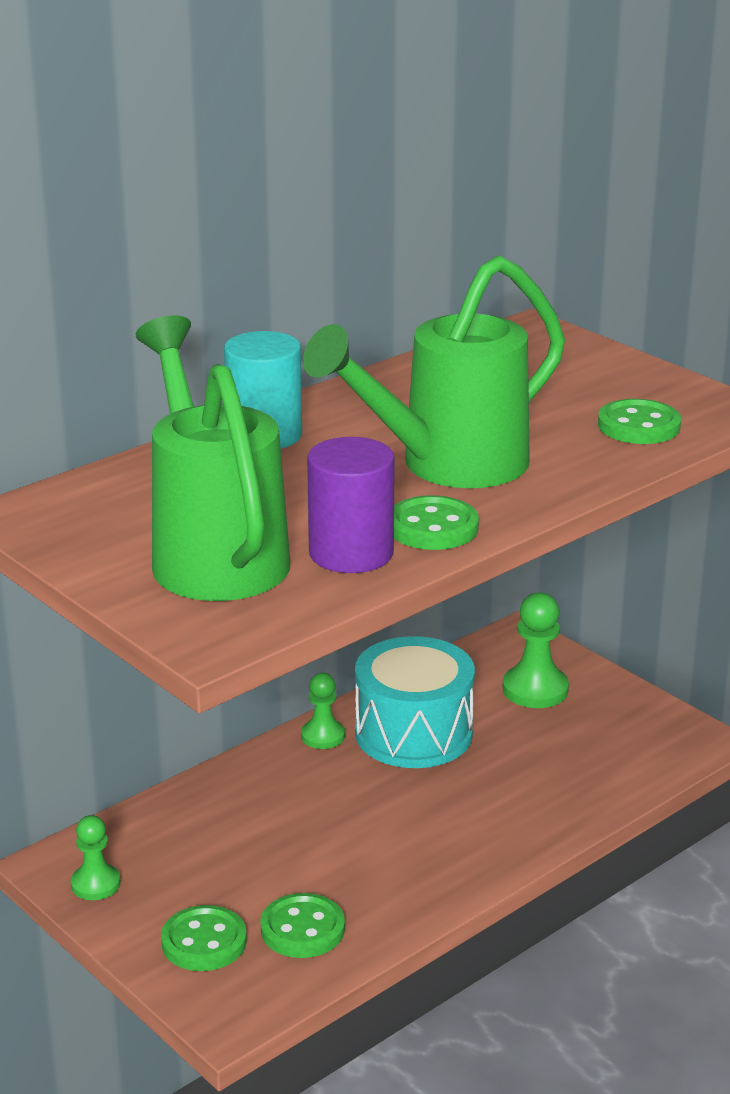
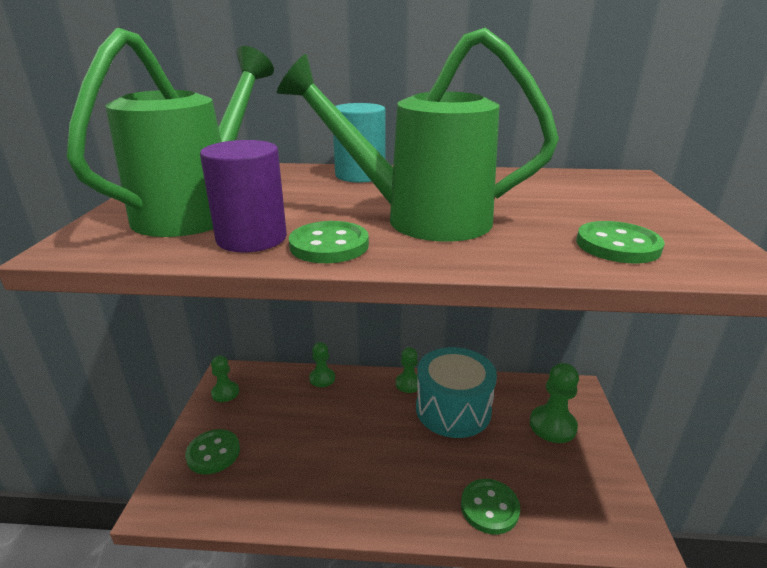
camera: 45 degrees right, 0 degrees up
(202, 792) = (322, 378): none -> green pawn
(302, 929) = (255, 481): green button -> green button (489, 507)

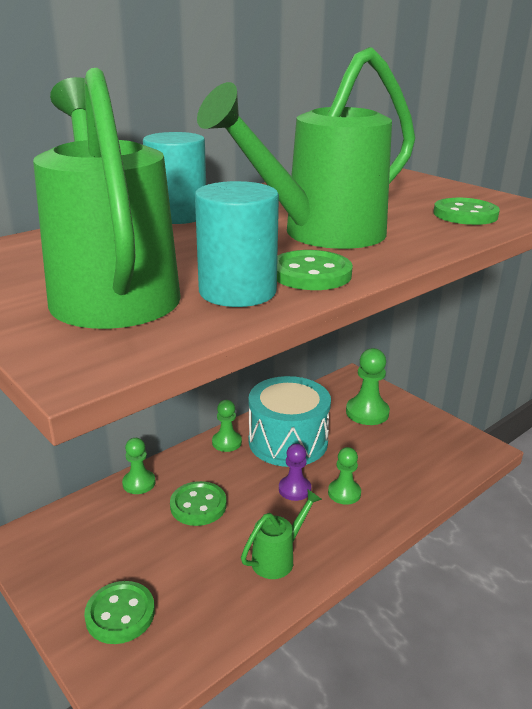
camera: 45 degrees left, 0 degrees up
(225, 392) = (46, 558): green pawn -> green pawn (344, 493)
(251, 238) = (237, 291): purple cylinder -> turquoise cylinder
(335, 490) = (278, 558): none -> green watering can
(410, 449) = (294, 489): none -> purple pawn
(489, 507) = (395, 491): green button -> green button (198, 505)

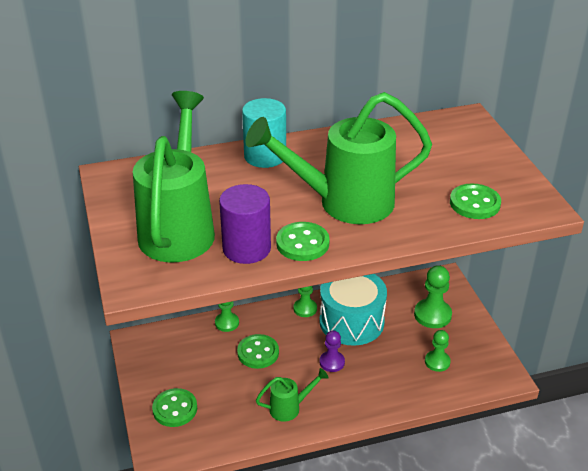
camera: 25 degrees right, 10 degrees up
(237, 291) = (246, 248): turquoise cylinder -> purple cylinder
(344, 493) = (366, 377): green pawn -> green pawn (437, 362)

